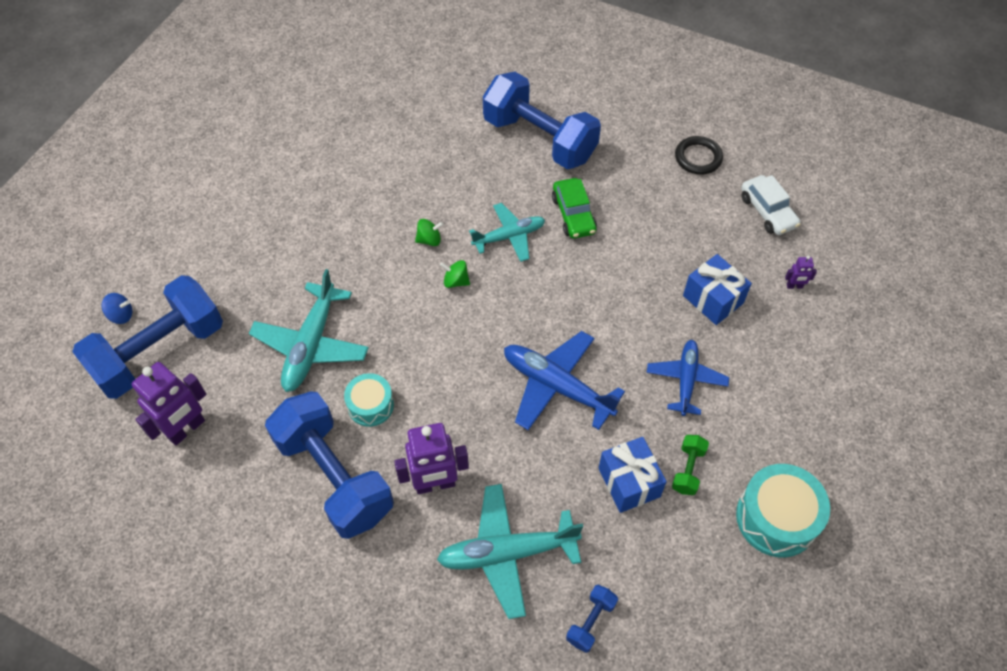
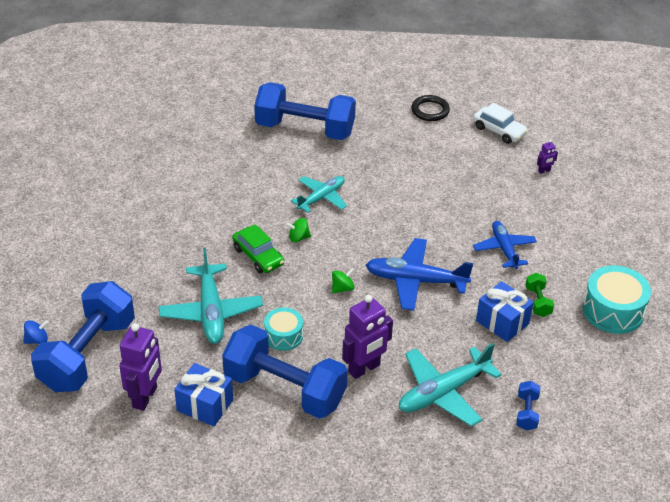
camera: 25 degrees left, 15 degrees down
(429, 240) = (261, 217): green spinning top -> green spinning top (342, 288)
(573, 215) = (361, 171): green car -> green car (258, 256)
(713, 299) = (493, 195): blue gift -> blue gift (205, 405)

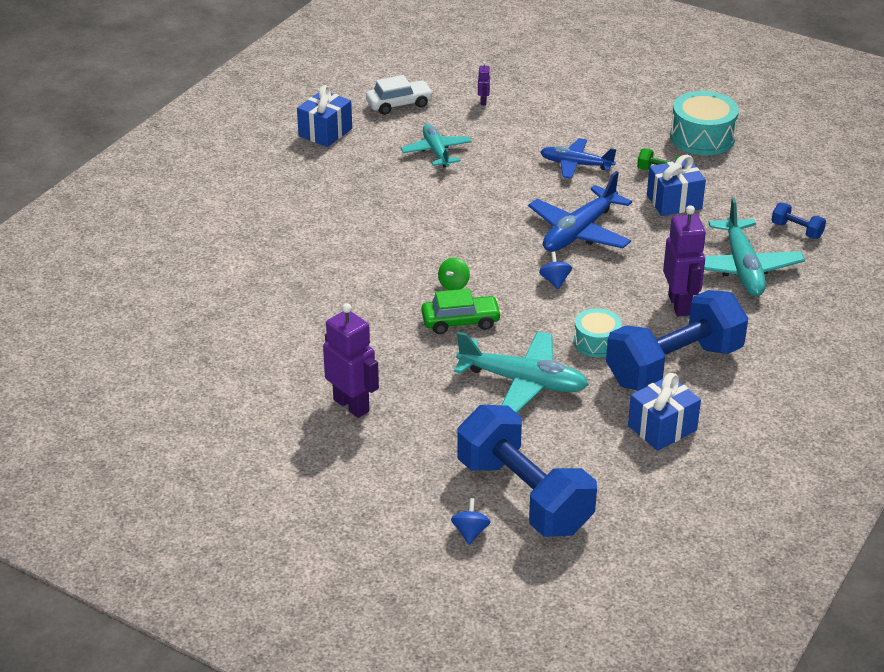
camera: 60 degrees left, 5 degrees down
(145, 397) = (622, 469): purple robot -> purple robot (351, 405)
(305, 129) = (275, 222): blue dumbbell -> none
(321, 198) = (402, 248): turquoise plane -> turquoise plane (436, 152)
(342, 288) = (555, 281): green spinning top -> blue spinning top
(430, 110) = (325, 132): black ring -> blue gift

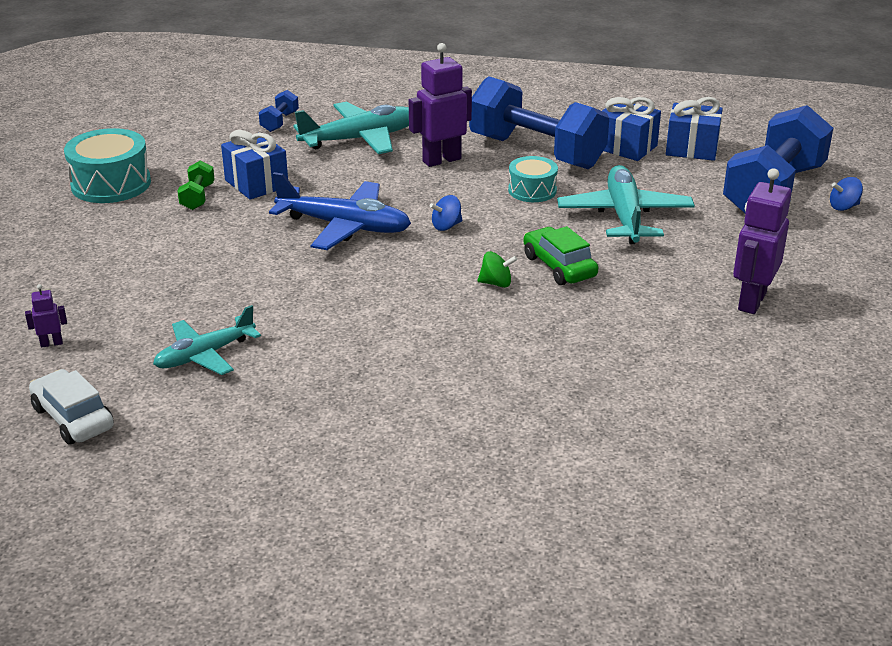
camera: 110 degrees left, 5 degrees down
(325, 132) = (181, 471): blue gift -> blue gift (691, 149)
(575, 164) = (200, 250): blue plane -> none

